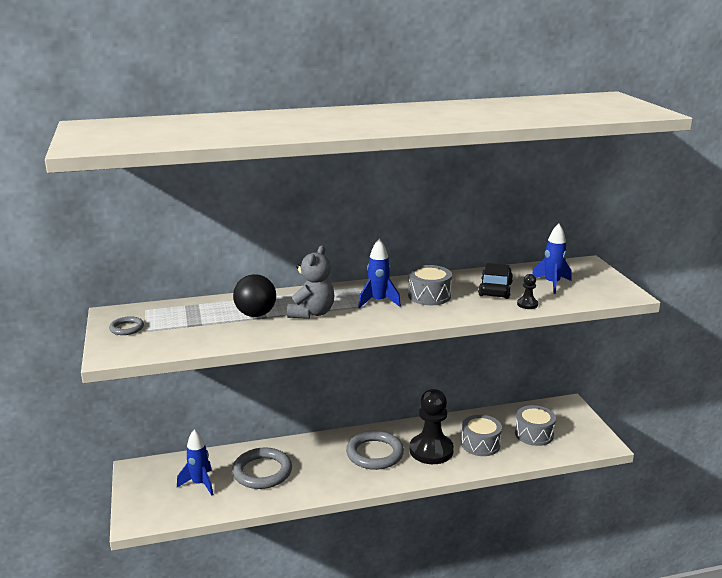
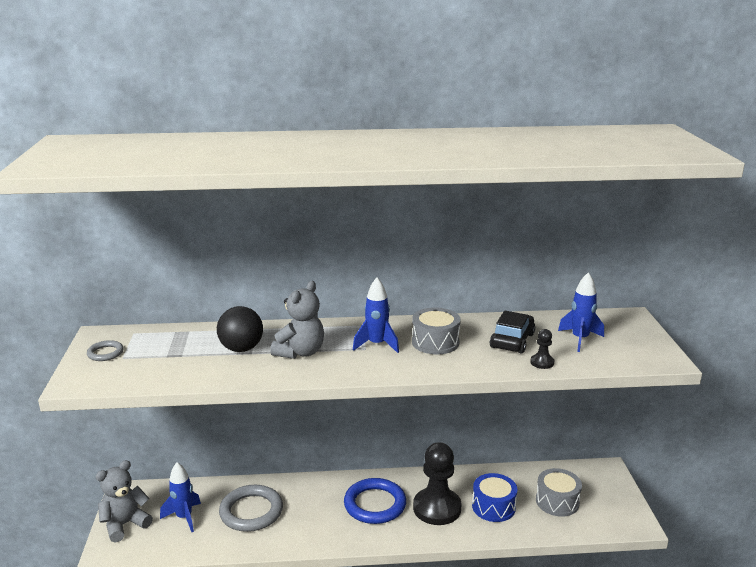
camera: 10 degrees right, 0 degrees up
(144, 496) = (125, 524): none -> grey teddy bear
(375, 453) = (375, 504): grey ring -> blue ring
(480, 444) = (493, 507): grey drum -> blue drum

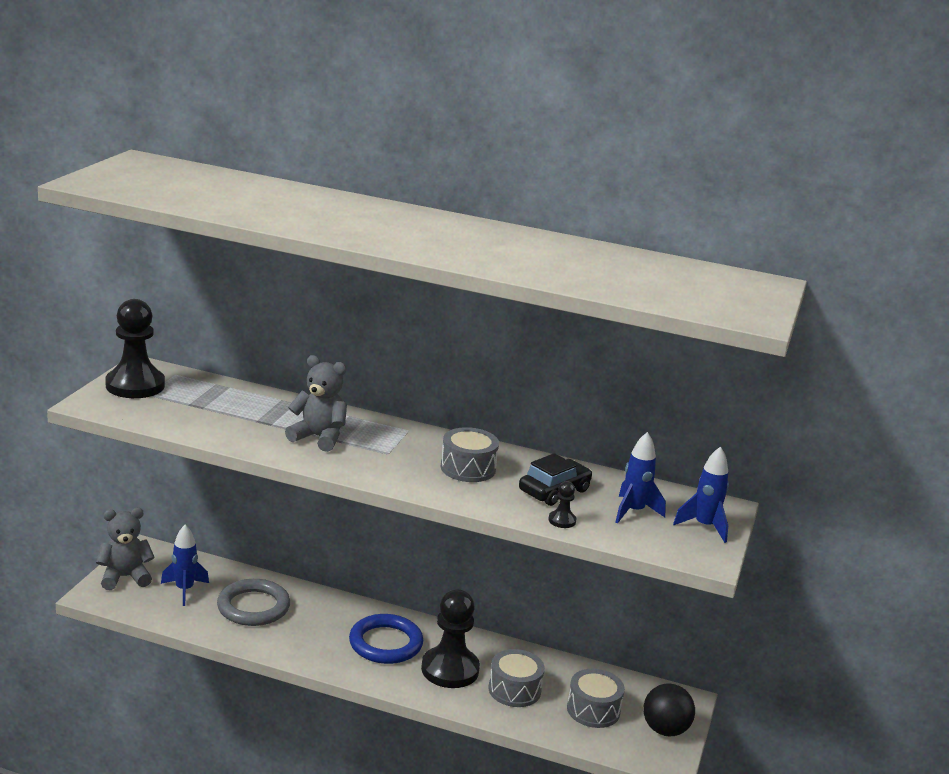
camera: 20 degrees right, 0 degrees up
(105, 353) = (135, 385): grey ring -> black pawn
(241, 349) = (264, 418): black ball -> black ball (665, 730)
(300, 352) = (319, 438): grey teddy bear -> grey teddy bear turned 120 degrees counterclockwise
(377, 345) = (403, 453): blue rocket -> blue rocket (704, 526)
(493, 507) = (514, 690): blue drum -> grey drum

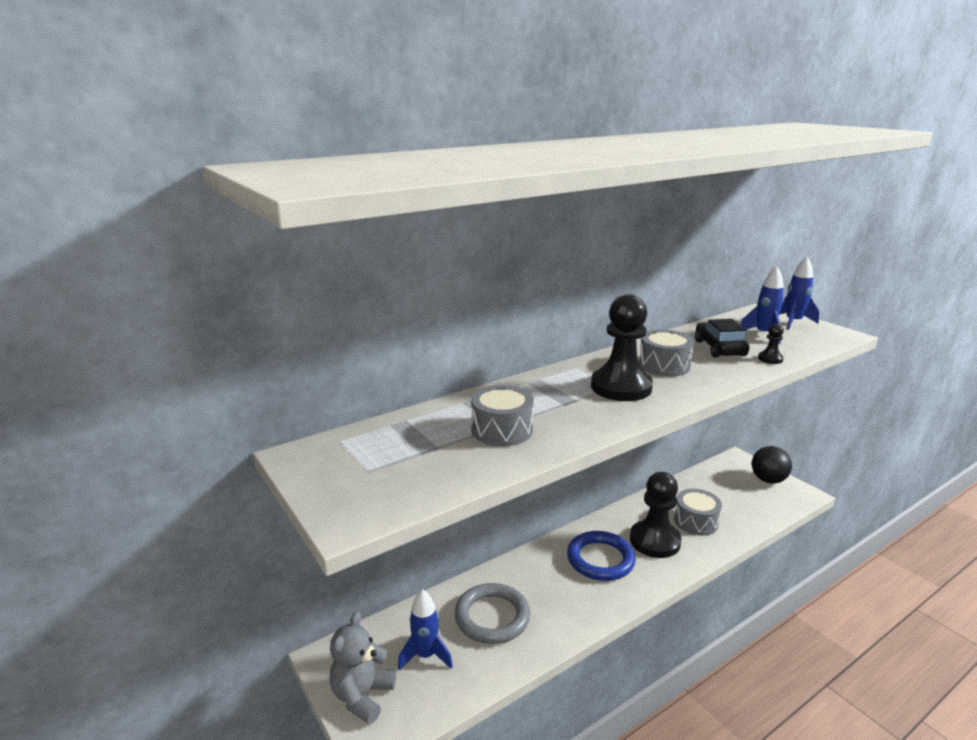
camera: 50 degrees left, 0 degrees up
(135, 385) = (338, 473): black pawn -> black pawn (621, 387)
(319, 438) = (561, 408): grey teddy bear -> none
(593, 710) = (734, 498): grey drum -> grey drum (502, 430)

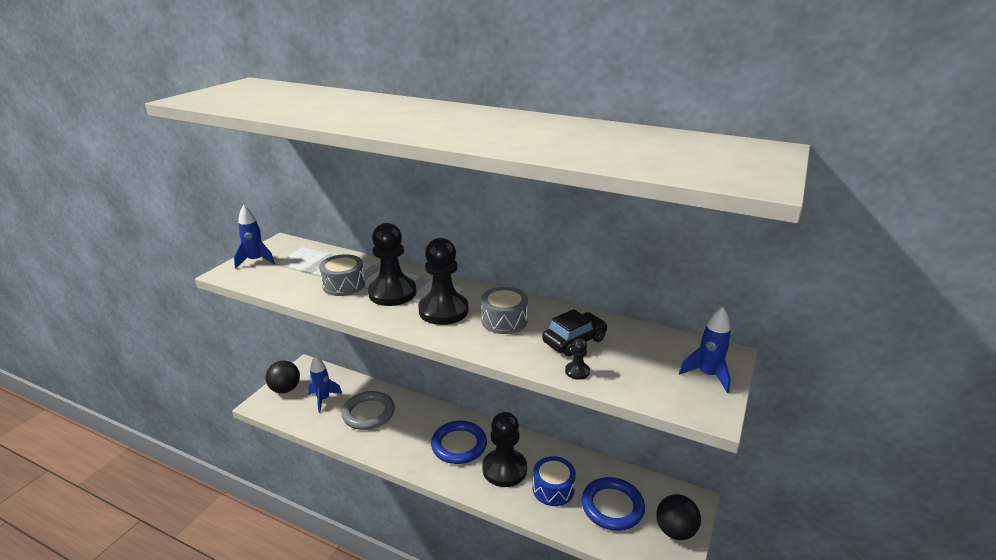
camera: 60 degrees right, 5 degrees up
(362, 696) = (285, 389): grey teddy bear -> black ball
(554, 405) = (392, 293): none -> black pawn
(695, 521) = (553, 489): grey drum -> blue drum
(730, 498) = (612, 506): none -> blue ring
(763, 334) = (643, 361): blue rocket -> blue rocket (256, 261)

